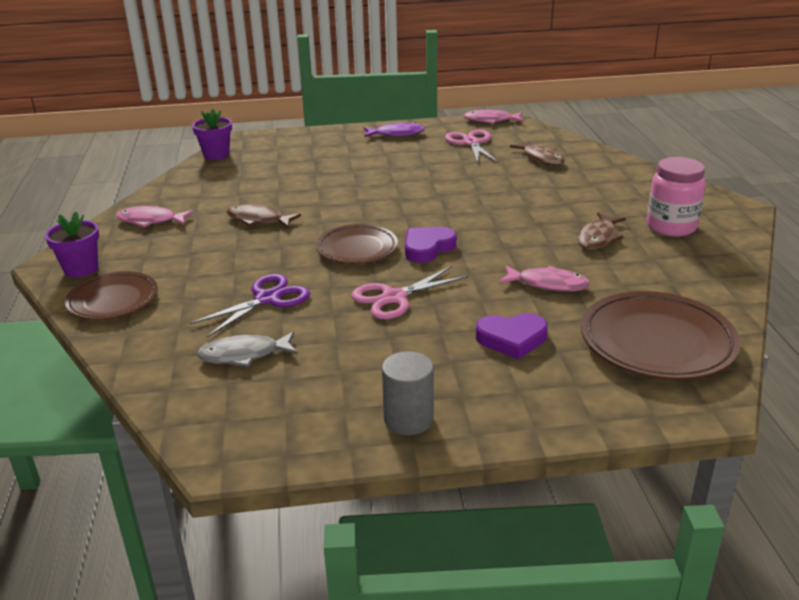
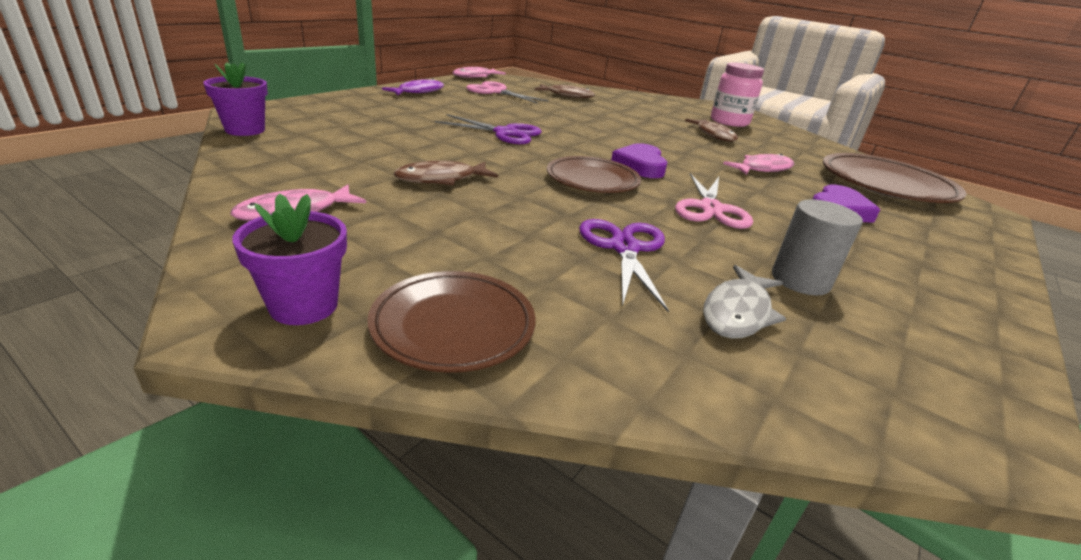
camera: 50 degrees left, 0 degrees up
(381, 191) = (505, 133): none -> purple scissors
(408, 419) = (953, 298): grey cylinder -> grey cylinder (800, 280)

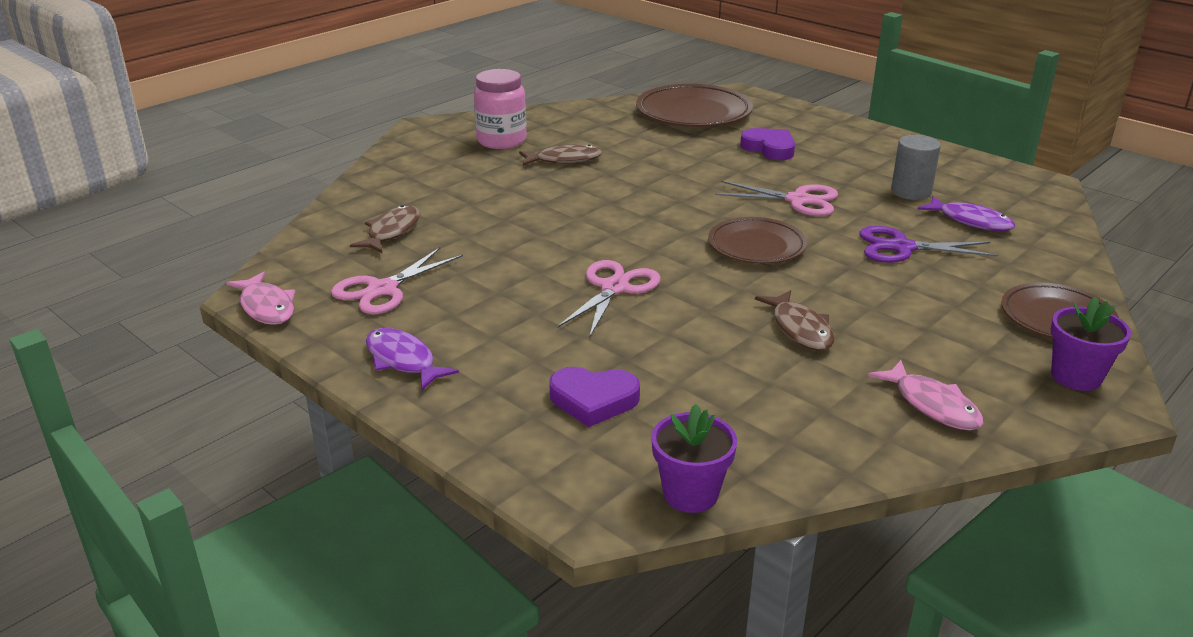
camera: 80 degrees left, 0 degrees up
(505, 133) = (614, 288): purple scissors -> pink scissors
(640, 166) = (698, 217): purple heart -> purple heart (593, 400)
(738, 312) = (970, 221): grey fish -> purple fish
(762, 169) = (676, 157): pink fish -> none

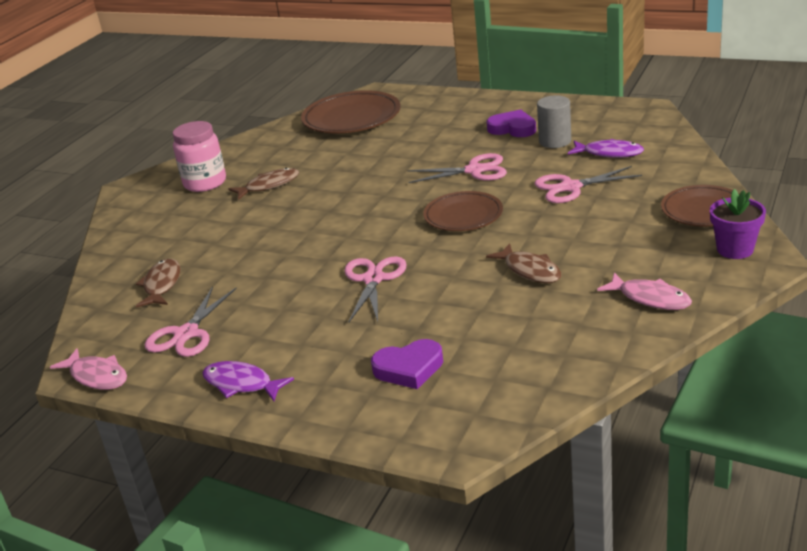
camera: 15 degrees left, 0 degrees up
(690, 494) = (518, 412): purple flower pot -> none
(769, 148) = (429, 133): purple heart -> purple heart (513, 128)
(901, 247) = (570, 187): purple scissors -> pink scissors

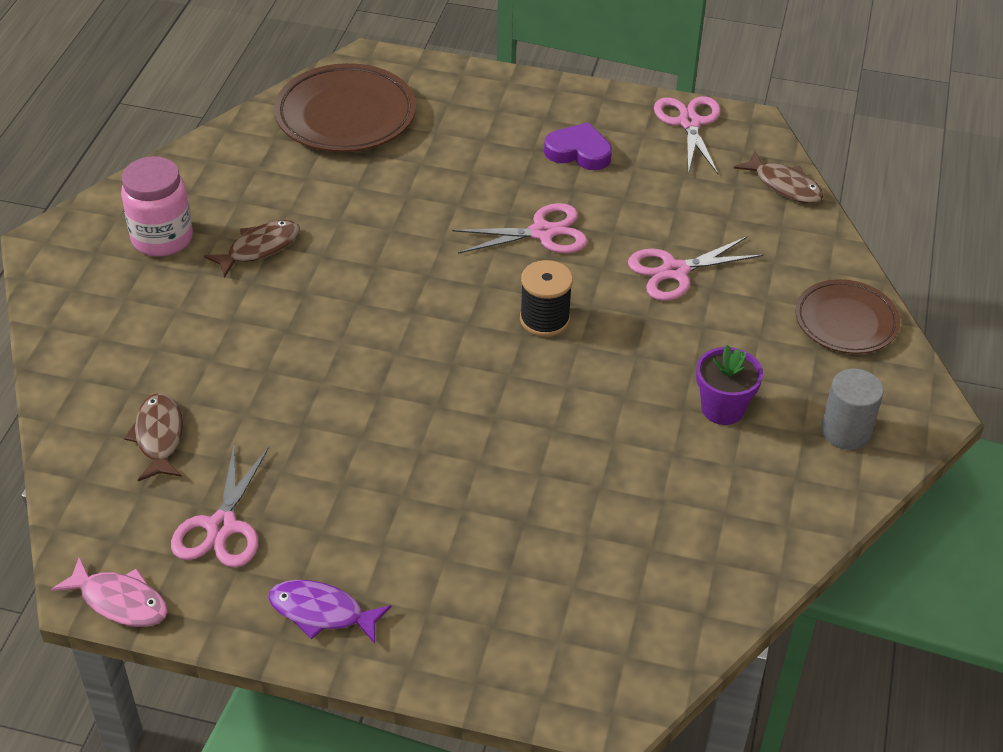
camera: 15 degrees left, 15 degrees up
(373, 279) = (450, 432): pink scissors -> pink scissors (689, 123)
(409, 368) = (530, 585): purple heart -> none
(463, 216) = (544, 319): brown plate -> black spool
(530, 270) = (649, 421): brown fish -> brown fish (784, 185)
(555, 141) = (640, 181): grey cylinder -> grey cylinder (845, 431)
(609, 153) = (715, 209): purple fish -> none
(650, 298) = (802, 471): pink fish -> none
(735, 249) = (890, 390): purple flower pot -> purple flower pot (722, 408)

